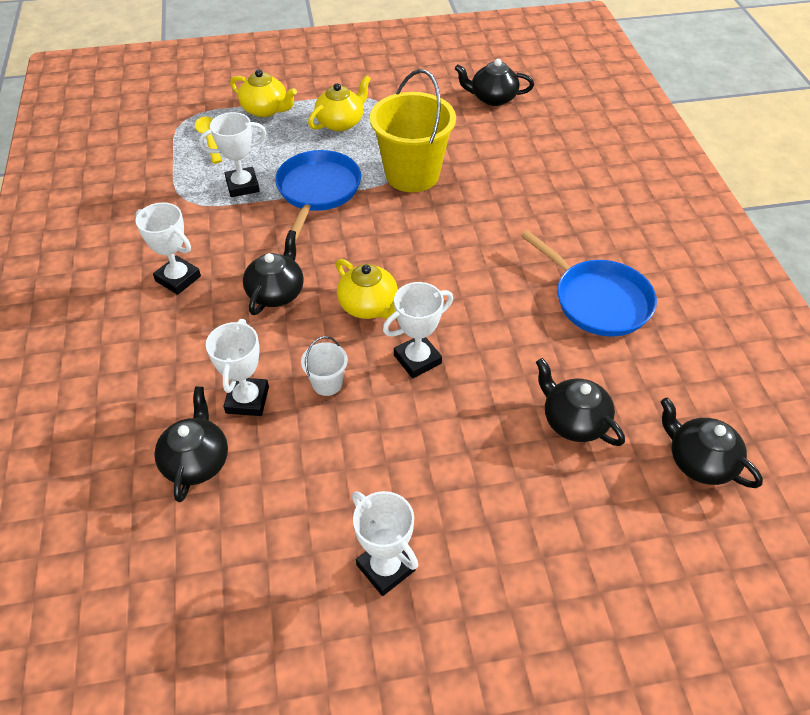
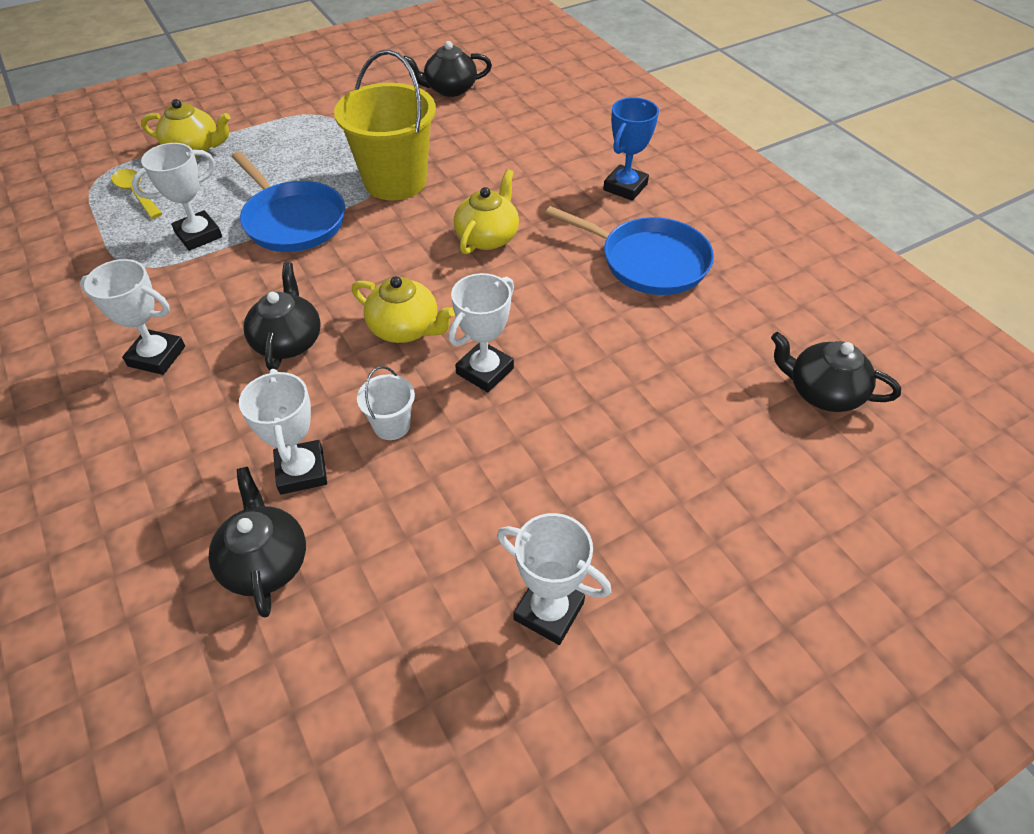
camera: 20 degrees left, 0 degrees up
(317, 190) = (292, 221): blue pan -> blue pan turned 150 degrees clockwise
(341, 122) = (290, 145): yellow teapot -> yellow teapot (487, 237)
(573, 421) = (680, 388): black teapot -> none
(608, 226) = (625, 187): none -> blue trophy

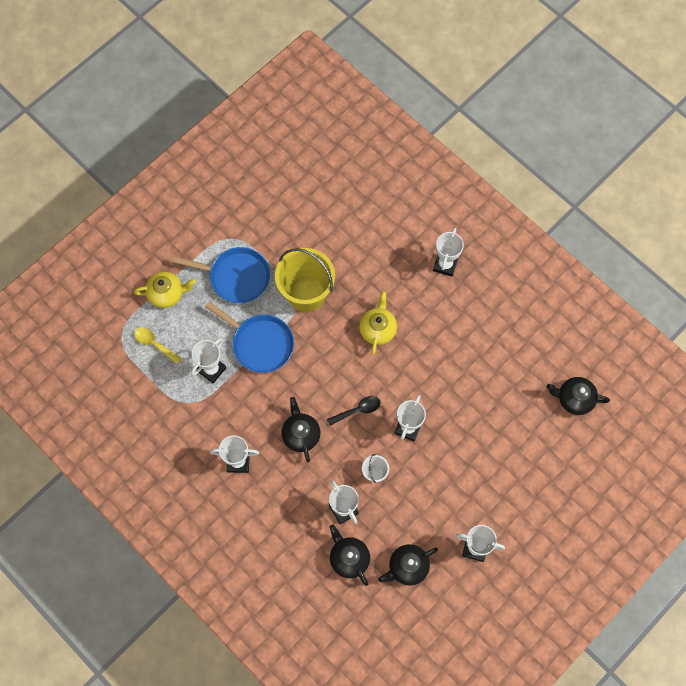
camera: 15 degrees left, 20 degrees up
(405, 328) = (358, 410): yellow teapot -> black spoon
(449, 89) = (305, 189): black teapot -> black teapot (407, 567)
(625, 187) = (445, 265): blue trophy -> white trophy
(649, 261) = (472, 326): blue pan -> blue pan (236, 277)

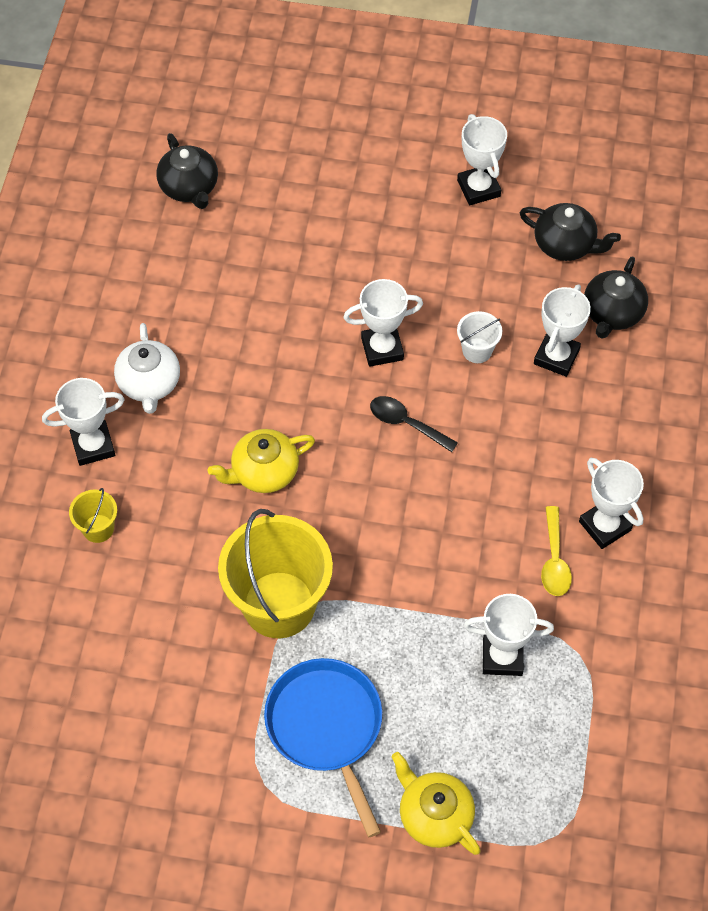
camera: 125 degrees left, 10 degrees down
(154, 344) = (530, 771): yellow spoon -> yellow spoon (554, 560)
(260, 344) = (408, 615): blue pan -> none
(301, 434) = (499, 472): black teapot -> none
(399, 243) = (98, 528): none -> yellow bucket
(463, 308) = (149, 384): none -> white teapot

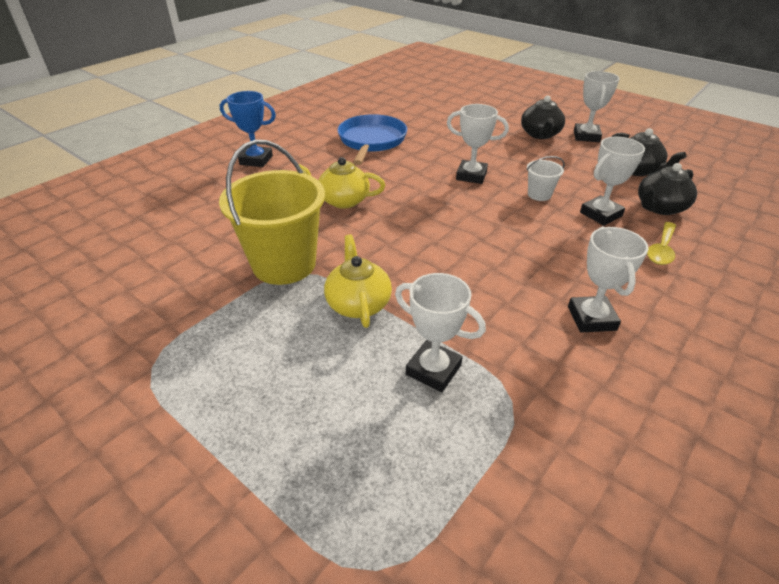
camera: 30 degrees right, 20 degrees down
(93, 445) = (256, 160): white trophy -> blue trophy
(98, 528) = (217, 190): yellow bucket -> none
(149, 384) = (314, 149): white teapot -> none
(189, 187) = (410, 98): black teapot -> black teapot (540, 134)
(326, 727) = (240, 351): blue pan -> blue pan (371, 141)
(406, 423) = (460, 210): black spoon -> none
(434, 815) = (263, 470): yellow teapot -> yellow teapot (358, 303)
(554, 560) = (529, 323): yellow spoon -> yellow spoon (661, 249)

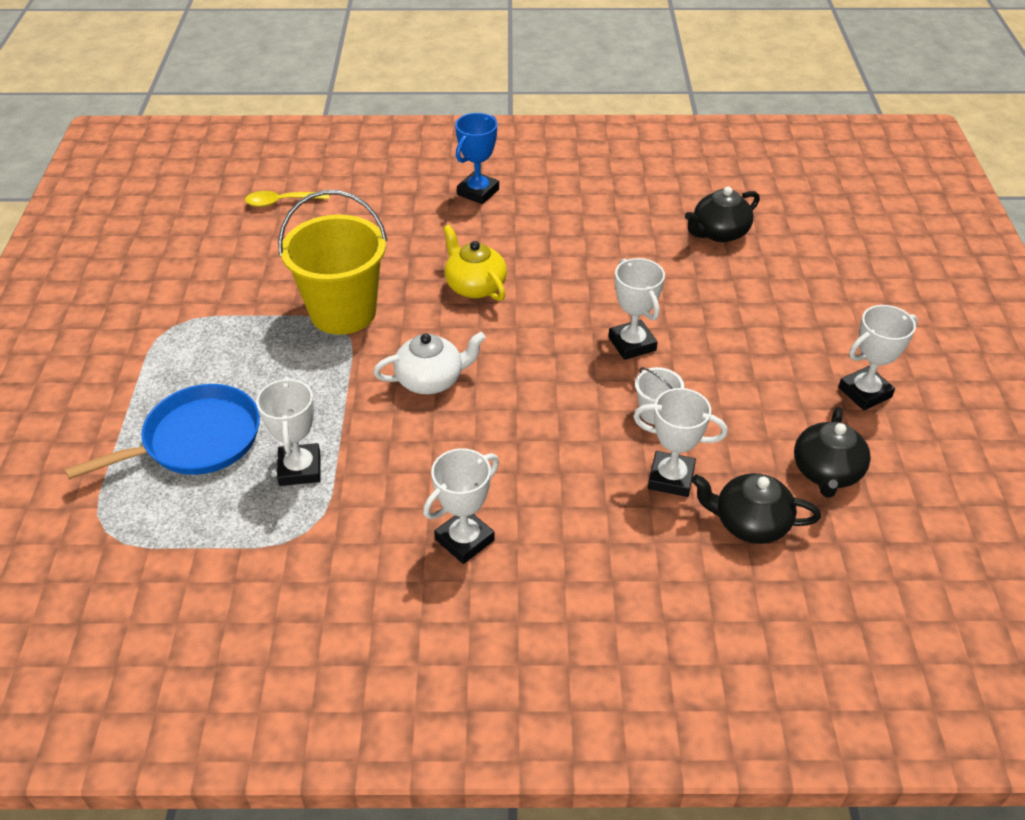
camera: 50 degrees right, 5 degrees up
(256, 160) = (478, 192): blue trophy -> blue trophy turned 60 degrees clockwise
(358, 303) = (337, 383): yellow teapot -> none
(371, 141) = (613, 236): blue pan -> blue pan (197, 440)
(410, 258) = (431, 380): none -> white teapot
(540, 134) = (811, 351): black teapot -> black teapot (719, 233)
(661, 249) = (650, 553): yellow spoon -> yellow spoon (281, 202)

